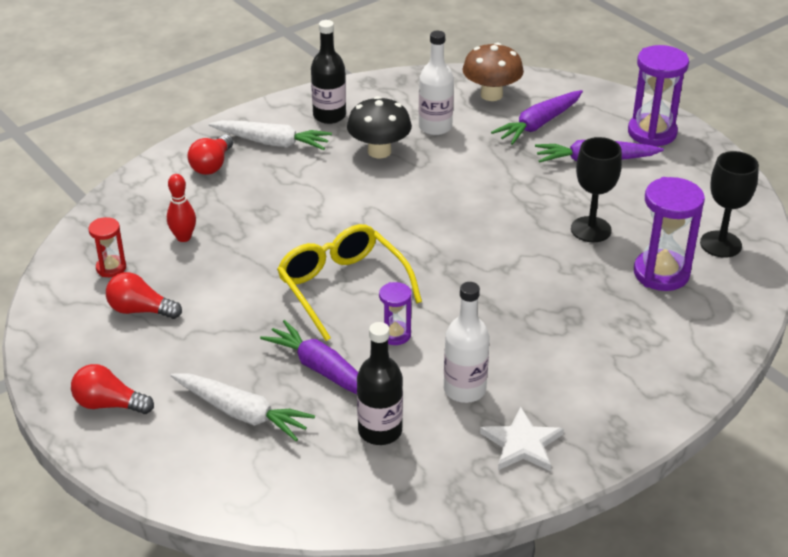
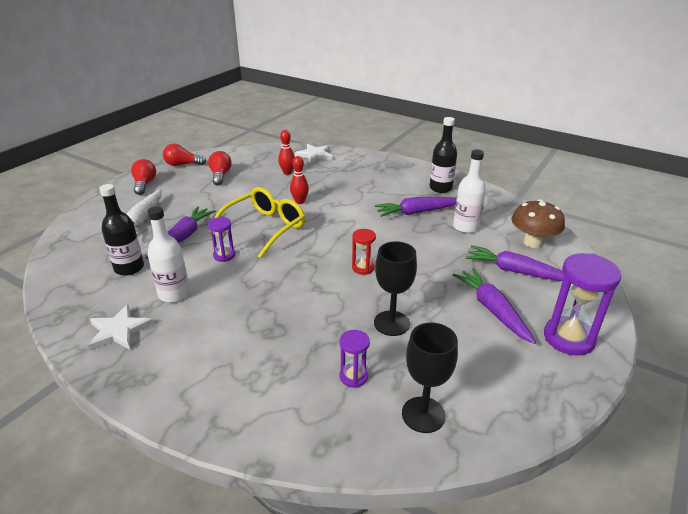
camera: 70 degrees right, 5 degrees down
(111, 268) = (252, 161): red hourglass -> red hourglass (363, 268)
(141, 198) = (315, 155): none -> white star
(212, 165) = (358, 166): red light bulb -> red light bulb (182, 165)
(272, 143) = (395, 177): white carrot -> none
(287, 242) = (300, 201): none -> red bowling pin
(379, 151) = (417, 212): black mushroom -> purple carrot
(661, 273) = (353, 376): purple hourglass -> purple hourglass, size x0.54

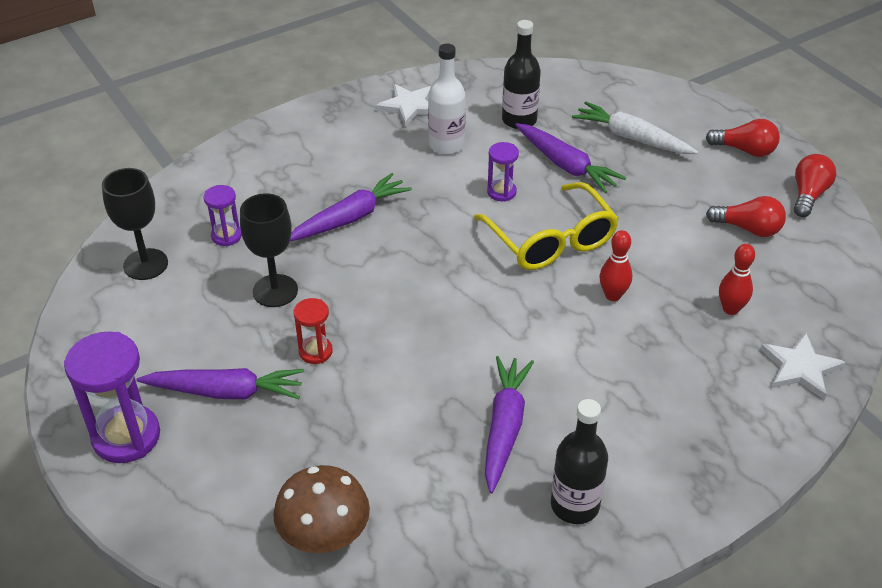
camera: 115 degrees right, 10 degrees up
(363, 268) = (394, 305): red hourglass -> red hourglass (315, 351)
(465, 227) = (422, 469): white bottle -> none
(516, 271) = (275, 465): purple carrot -> purple carrot (350, 218)

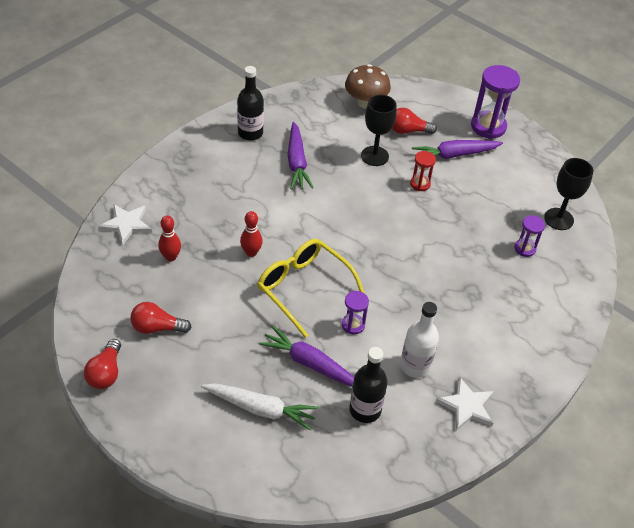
camera: 160 degrees right, 5 degrees up
(275, 291) = (467, 216): black goblet -> black goblet (374, 156)
(350, 218) = (452, 279): purple carrot -> none
(745, 150) = (158, 415): red light bulb -> red light bulb (408, 131)

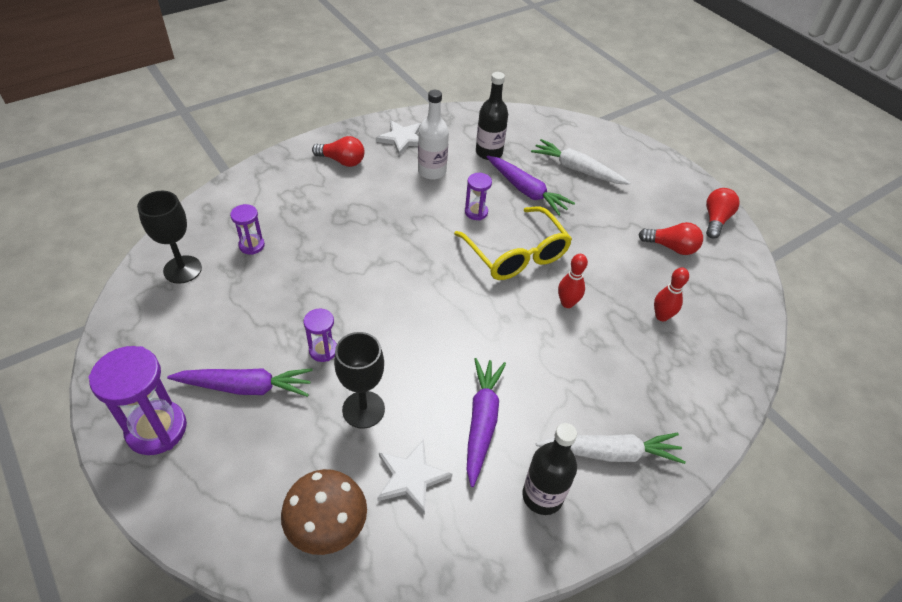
camera: 165 degrees left, 0 degrees up
(126, 224) = (720, 369): white star -> white star (411, 477)
(210, 160) = (610, 453): none -> white carrot
(408, 131) = (287, 447): red light bulb -> red light bulb (342, 161)
(420, 184) = (323, 350): red hourglass -> purple hourglass

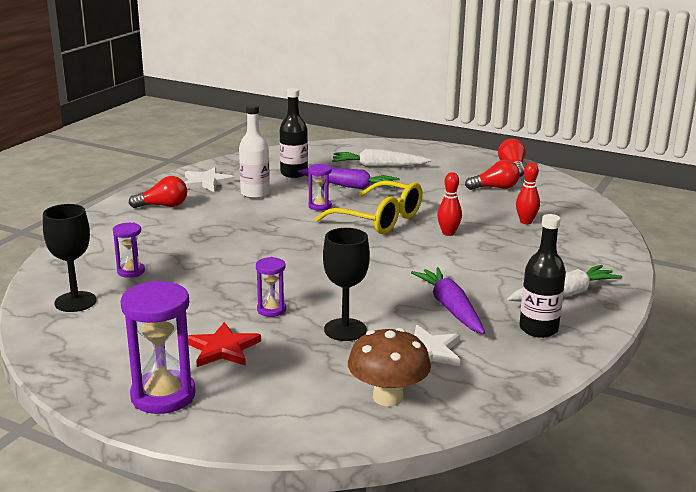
camera: 25 degrees left, 25 degrees down
(245, 387) = (223, 348): purple carrot -> red star

